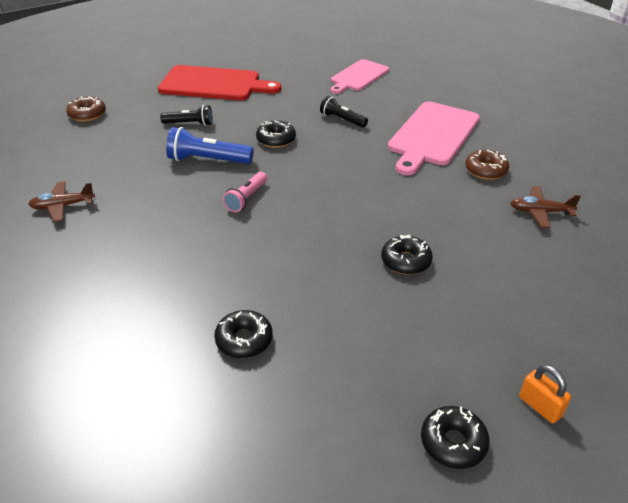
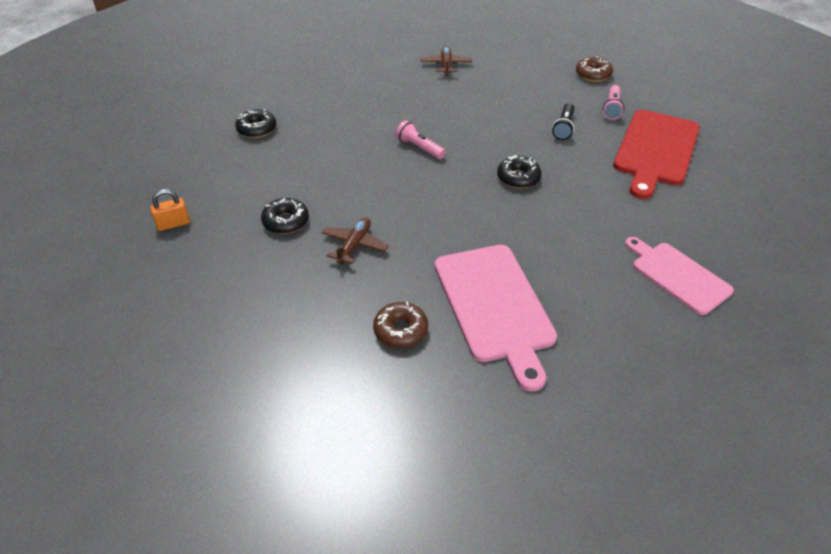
camera: 105 degrees right, 5 degrees up
(152, 103) = (612, 108): none -> pink flashlight
(208, 160) = (491, 133): blue flashlight -> none
(342, 120) = (552, 234): black flashlight -> none
(432, 136) = (495, 306): pink cutting board -> pink cutting board turned 150 degrees counterclockwise
(453, 442) = (111, 198): black donut -> none
(540, 212) = (301, 348): brown plane -> brown plane (354, 245)
(540, 406) = (98, 248): orange padlock -> orange padlock (173, 224)

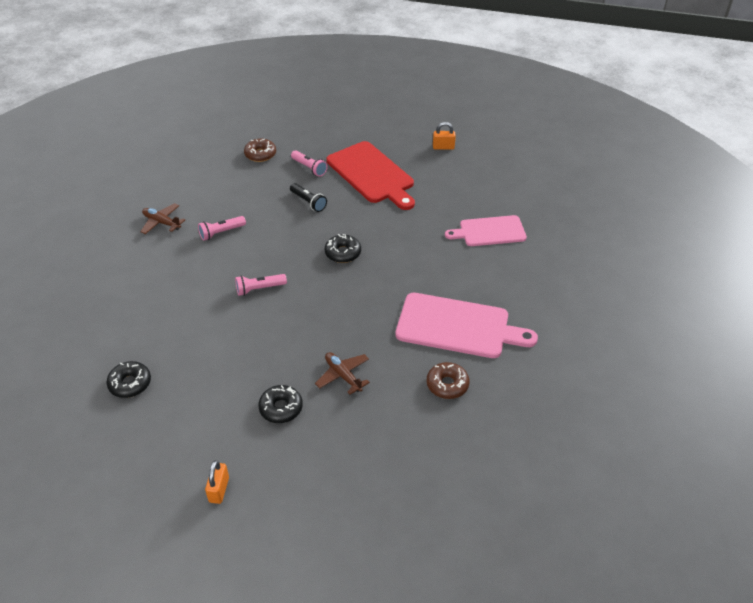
camera: 60 degrees left, 0 degrees up
(467, 98) = (221, 232): none -> pink flashlight
(772, 182) = (443, 147): none -> orange padlock

